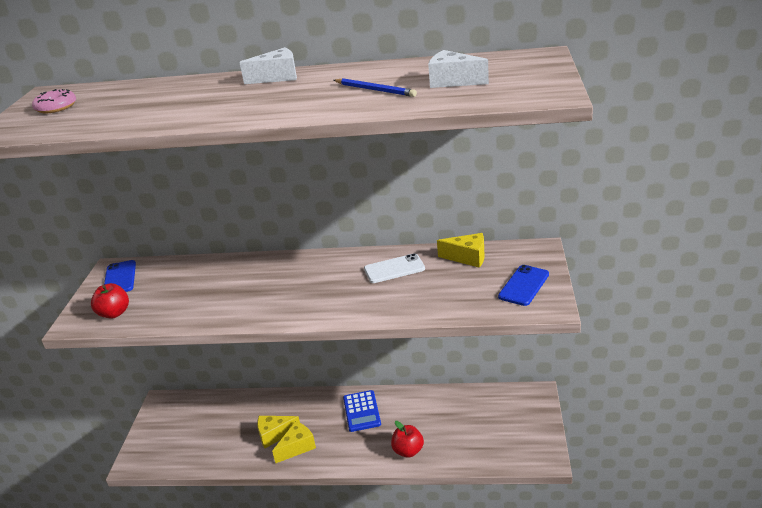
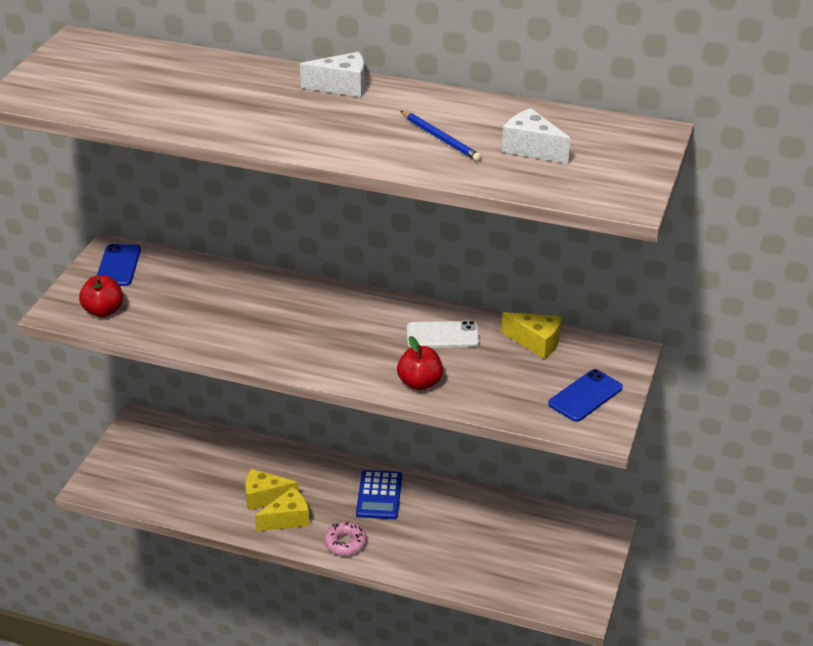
camera: 10 degrees right, 5 degrees up
(56, 107) = (85, 69): pink donut -> pink donut (345, 543)
(408, 451) = (419, 557): red apple -> red apple (420, 383)

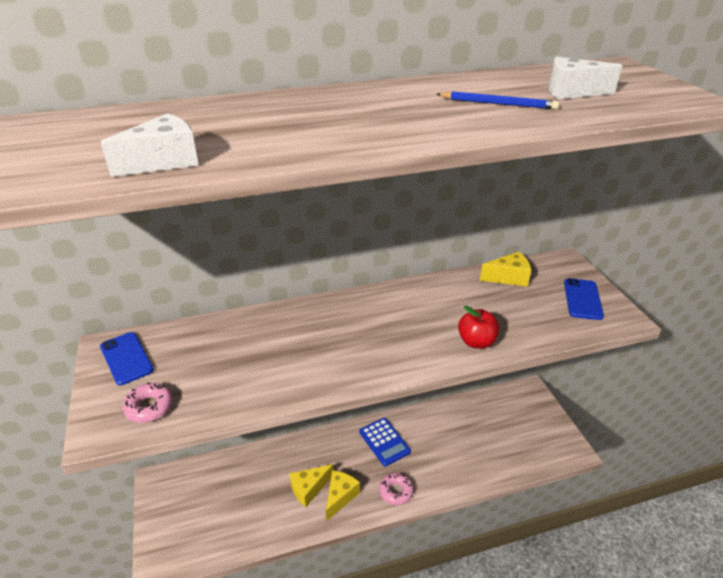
camera: 35 degrees left, 0 degrees up
(103, 311) = (149, 407): red apple -> pink donut
(342, 87) = (353, 94): white cheese -> white cheese (164, 162)
(442, 335) = (447, 299): white phone -> none

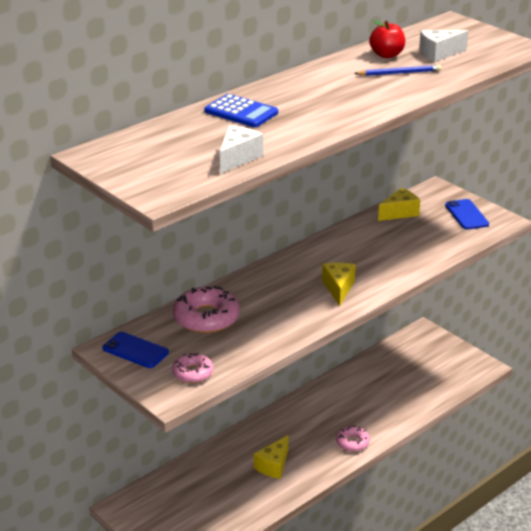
camera: 25 degrees left, 5 degrees down
(224, 342) = (206, 318): none -> pink donut
(340, 497) = (306, 462): yellow cheese -> yellow cheese (338, 288)
(384, 442) = (317, 410): blue calculator -> blue calculator (241, 112)
(476, 342) = (406, 265): red apple -> red apple (386, 55)

